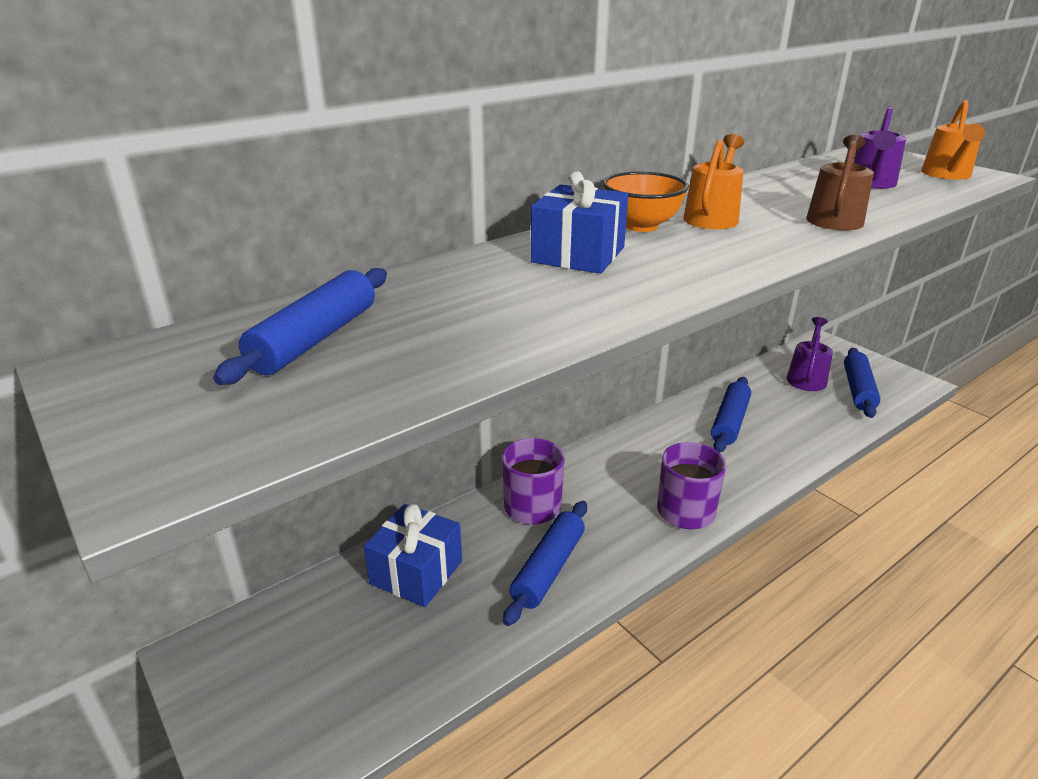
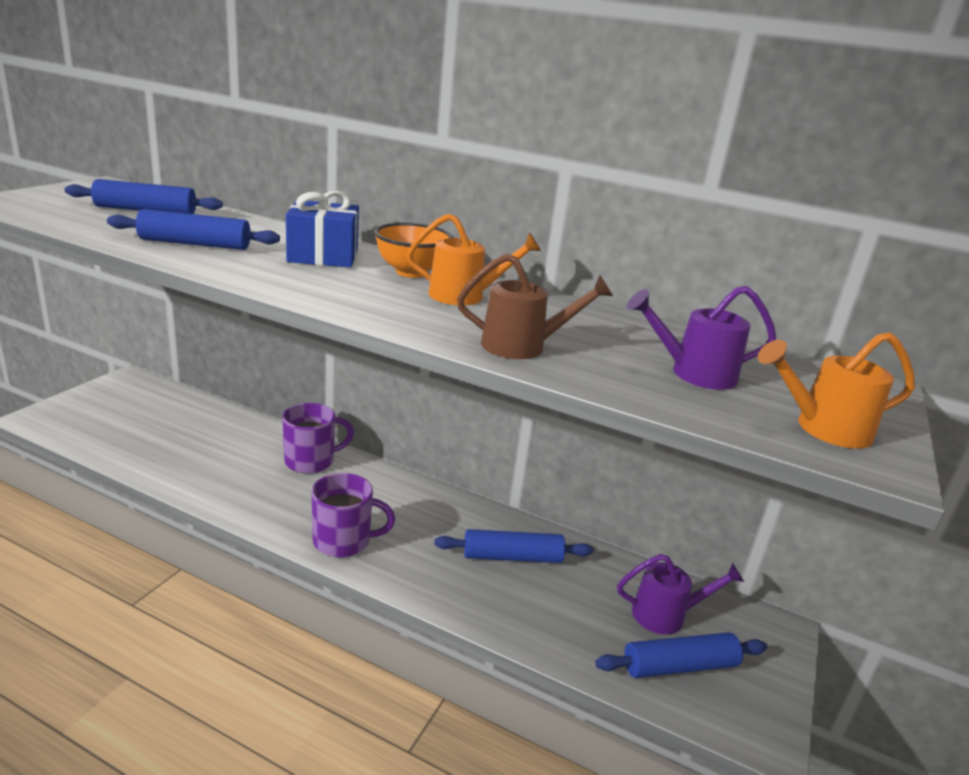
camera: 60 degrees right, 5 degrees down
(416, 572) = (217, 428): blue gift -> none
(548, 569) = (238, 480): blue rolling pin -> blue rolling pin (195, 244)

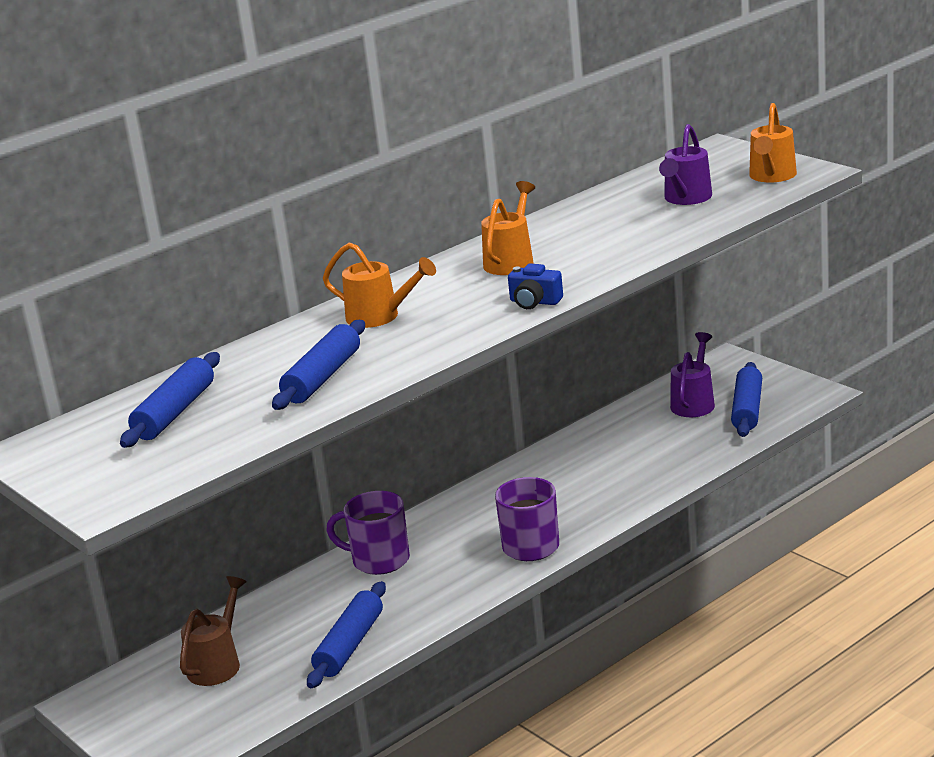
camera: 60 degrees left, 0 degrees up
(311, 461) = (379, 560): purple mug -> purple mug turned 75 degrees counterclockwise
(323, 256) = (380, 317): blue gift -> orange watering can
(361, 310) = (534, 302): none -> blue camera
(411, 272) = (442, 279): orange bowl -> none
(512, 557) = (594, 460): blue rolling pin -> blue rolling pin (349, 645)
(523, 346) = (625, 248): brown watering can -> brown watering can (217, 663)

